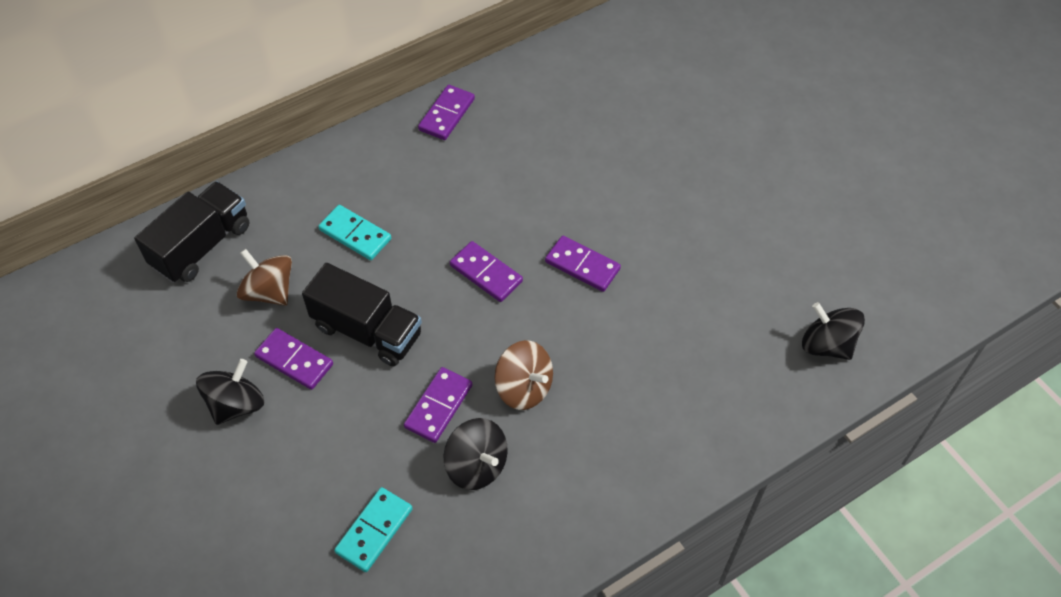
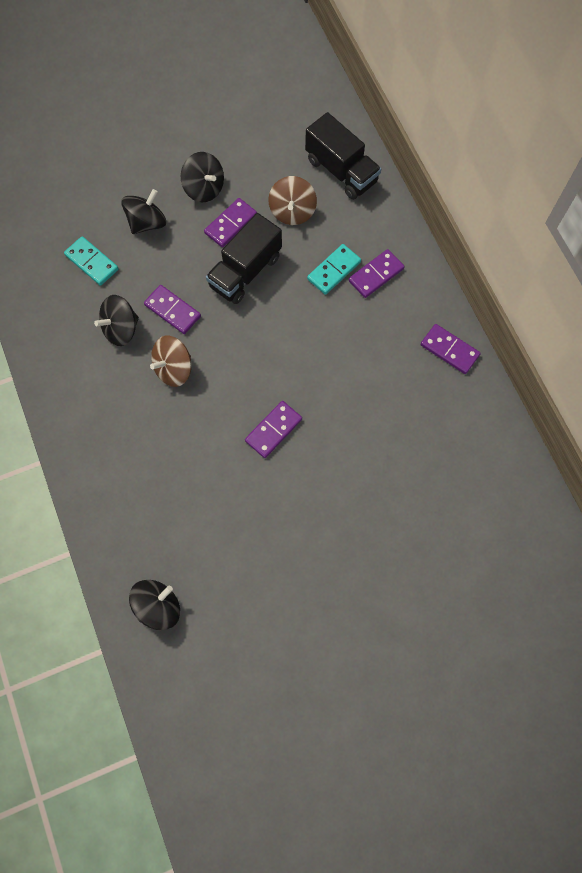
camera: 100 degrees right, 15 degrees up
(269, 291) = (292, 211): brown spinning top -> brown spinning top turned 135 degrees clockwise
(299, 469) = (147, 223): none -> black spinning top
(486, 273) = (280, 357): purple domino -> purple domino (376, 275)

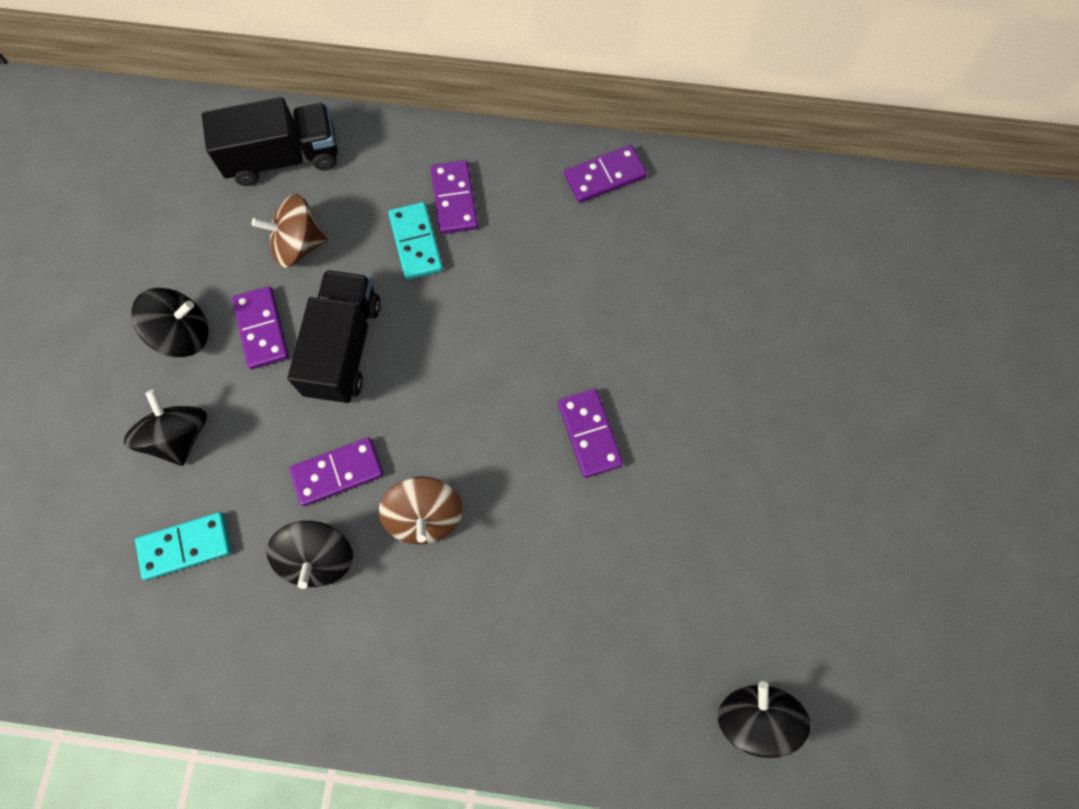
camera: 60 degrees left, 0 degrees up
(245, 271) = (344, 348): black truck -> black truck turned 150 degrees counterclockwise
(292, 211) = (299, 245): brown spinning top -> brown spinning top turned 135 degrees clockwise

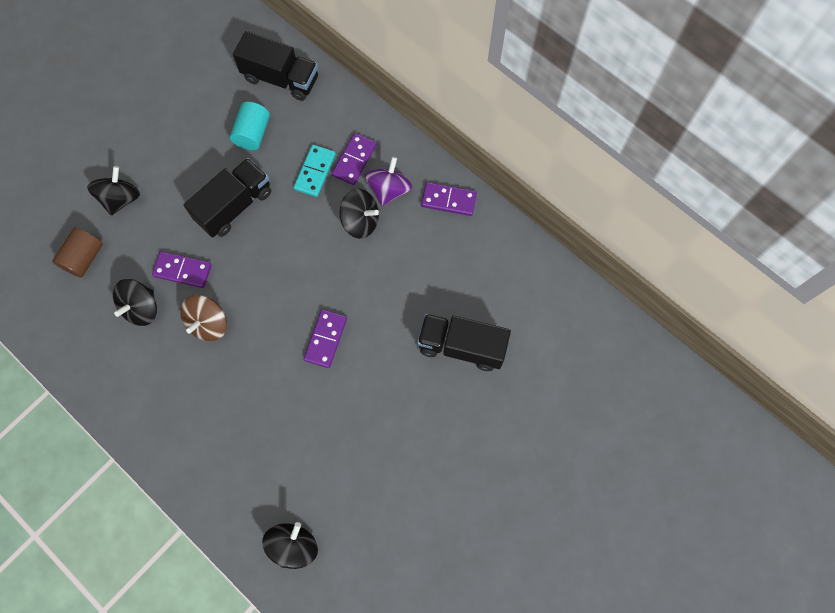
camera: 35 degrees right, 0 degrees up
(183, 334) = (160, 145): black spinning top -> black spinning top (360, 221)
(186, 546) = (84, 258): turquoise domino -> brown cylinder
(262, 329) = (201, 168): purple domino -> none
(299, 245) = (253, 133): brown spinning top -> turquoise cylinder
(524, 208) = (389, 190): none -> purple spinning top
(755, 333) = (461, 346): none -> black truck

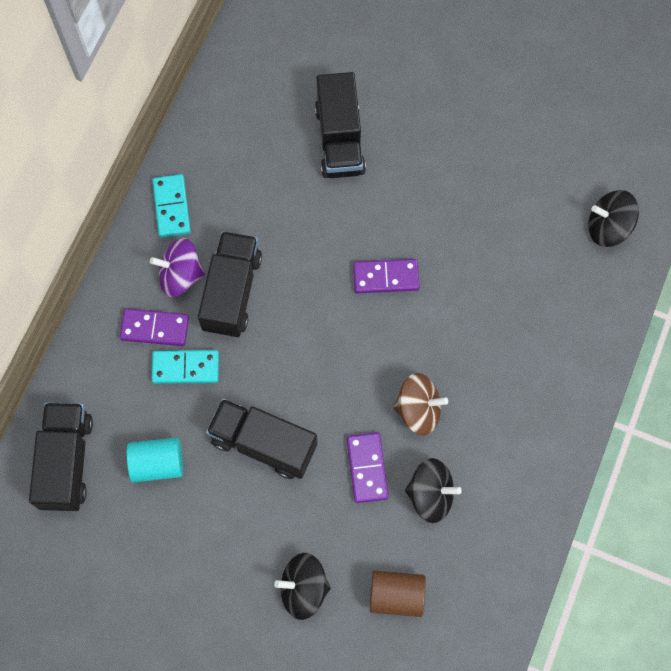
camera: 110 degrees left, 0 degrees up
(360, 221) = (232, 292): black spinning top -> black truck
(448, 200) = (172, 207): purple domino -> turquoise domino

